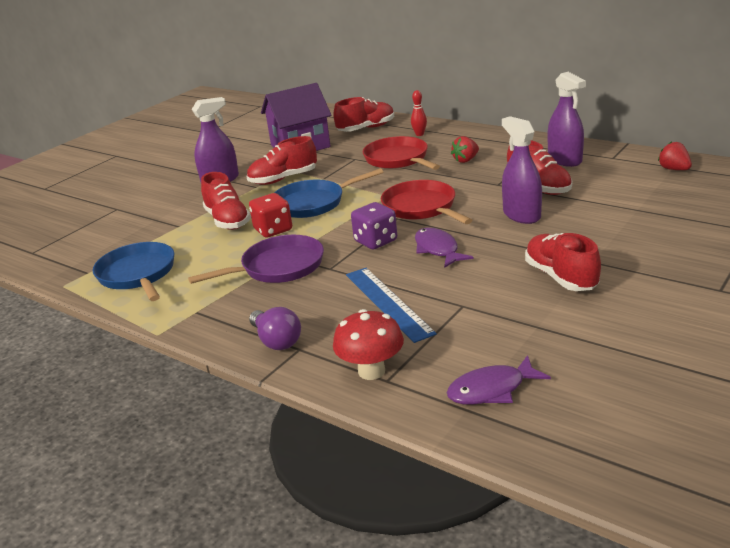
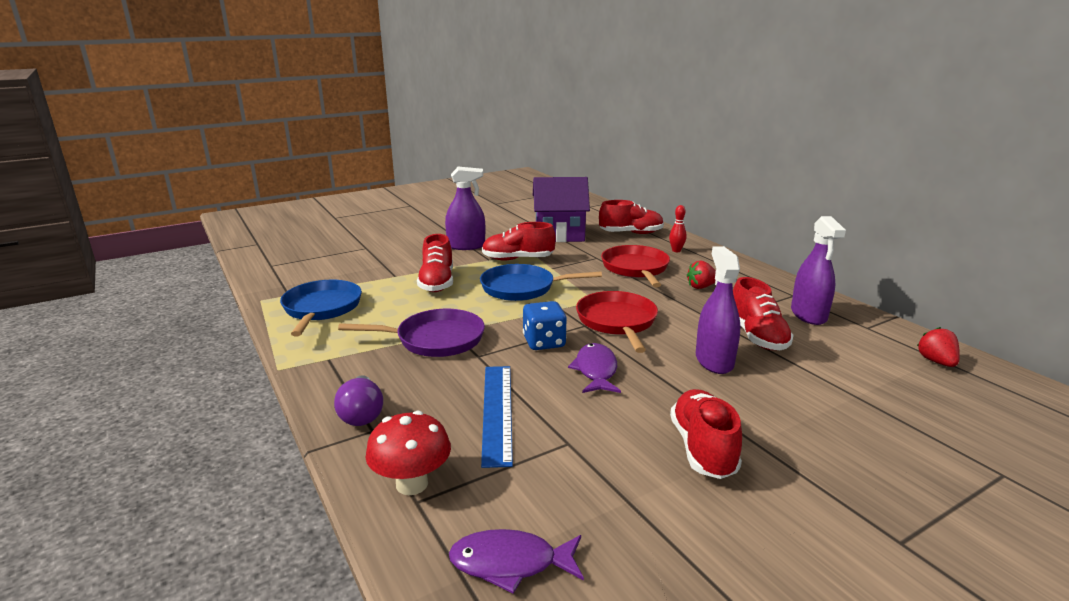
camera: 20 degrees right, 5 degrees down
(273, 230) = (465, 303): red dice -> none
(375, 241) = (544, 342): purple dice -> blue dice

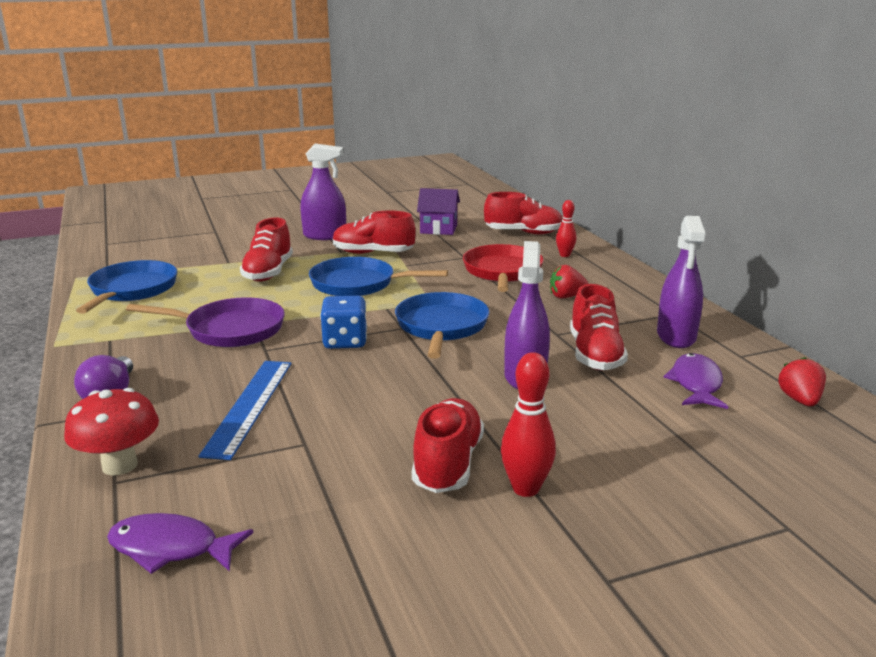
camera: 10 degrees right, 0 degrees up
(559, 234) = (438, 229): purple house -> purple house, size x0.61
(596, 370) = (383, 375): purple fish -> purple fish (696, 384)
(617, 322) = (441, 327): red pan -> blue pan
(781, 464) = (525, 488): none -> red bowling pin

